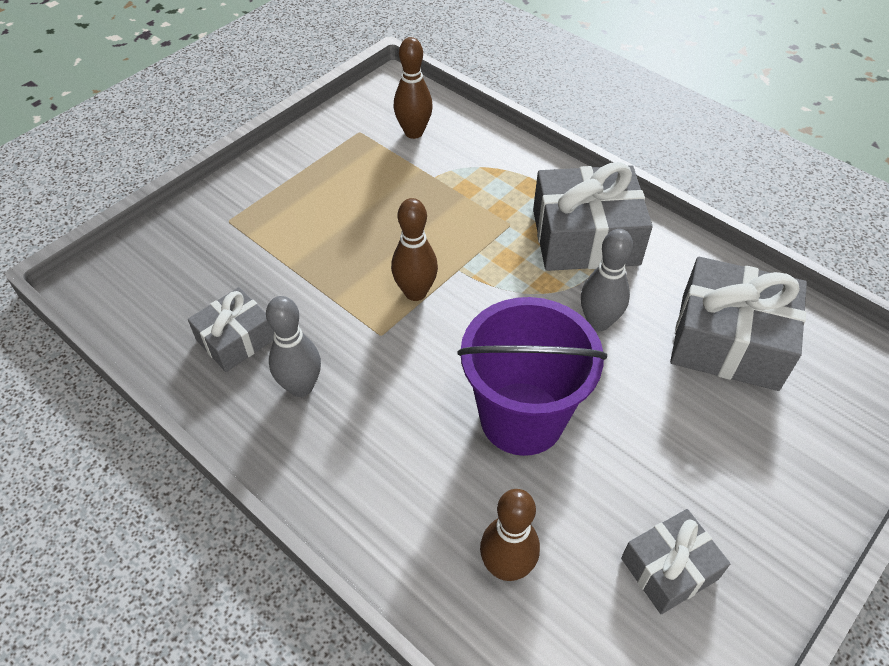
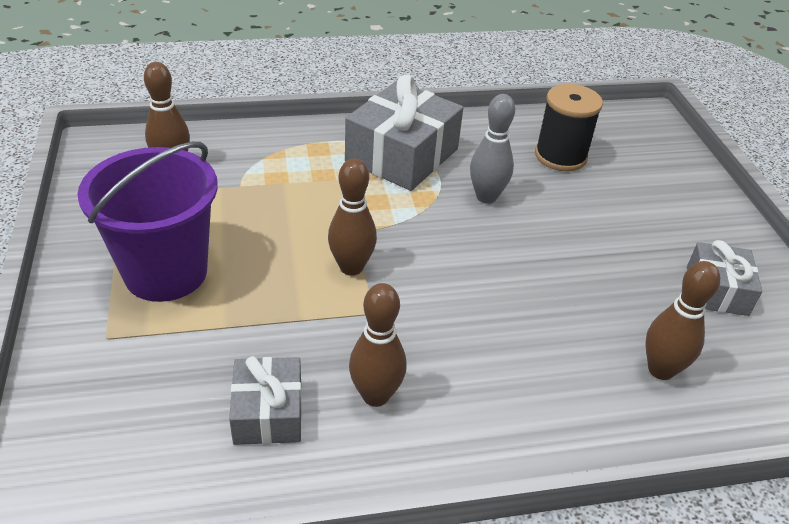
camera: 55 degrees left, 10 degrees down
(301, 387) = (375, 395): grey bowling pin -> brown bowling pin
(522, 418) = (535, 284): purple bucket -> purple bucket (166, 272)
(729, 341) = (560, 156): grey gift -> black spool

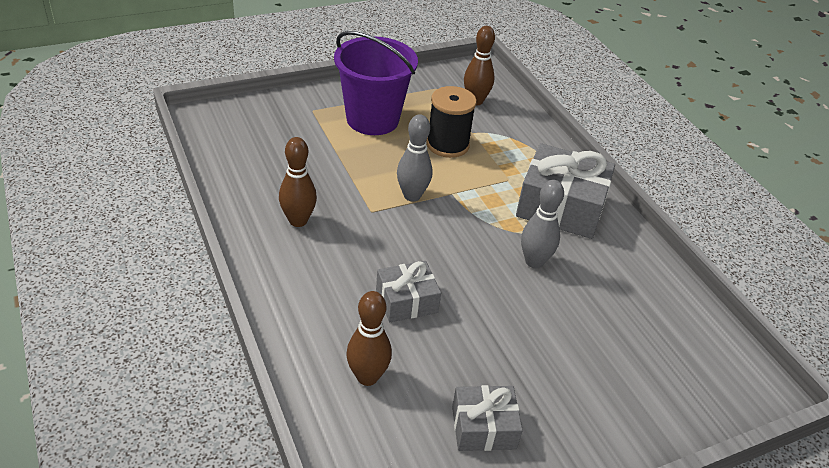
camera: 75 degrees right, 0 degrees up
(268, 412) = (273, 178): grey gift -> grey gift (406, 301)
(351, 267) = (412, 196): brown bowling pin -> grey bowling pin
(560, 156) = (629, 311): black spool -> black spool (447, 144)

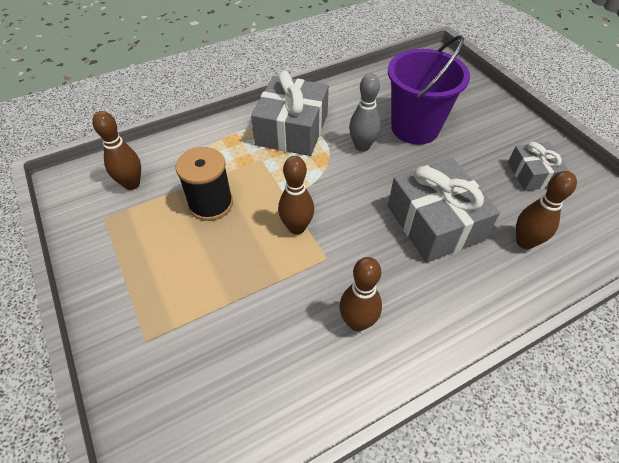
camera: 90 degrees left, 10 degrees up
(372, 119) = (166, 273): purple bucket -> purple bucket (415, 128)
(406, 301) = (435, 223): grey gift -> grey gift, size x1.74
(412, 196) = (296, 228): grey bowling pin -> brown bowling pin

